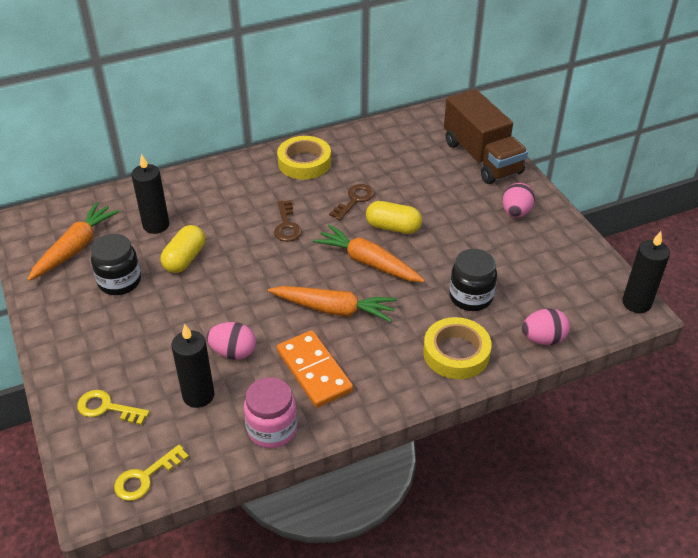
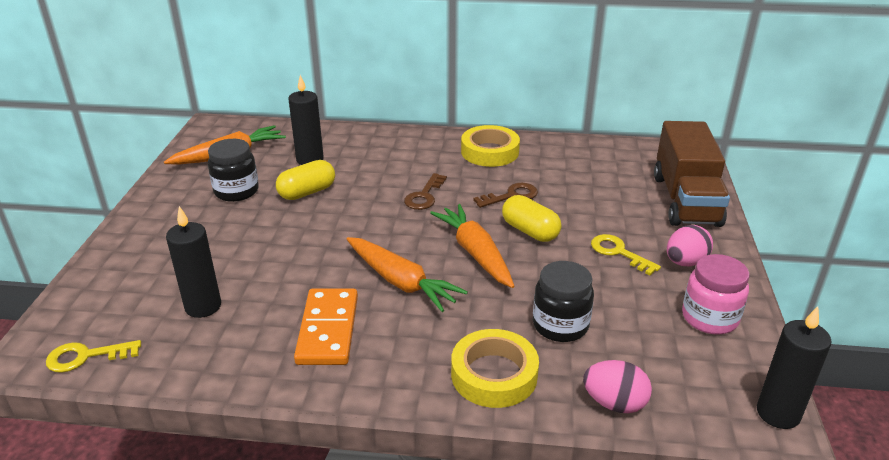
camera: 30 degrees right, 10 degrees down
(107, 408) = (120, 284): yellow key -> yellow key (619, 252)
(233, 352) = (271, 282): pink egg -> none
(272, 429) = (235, 366): pink jar -> pink jar (709, 318)

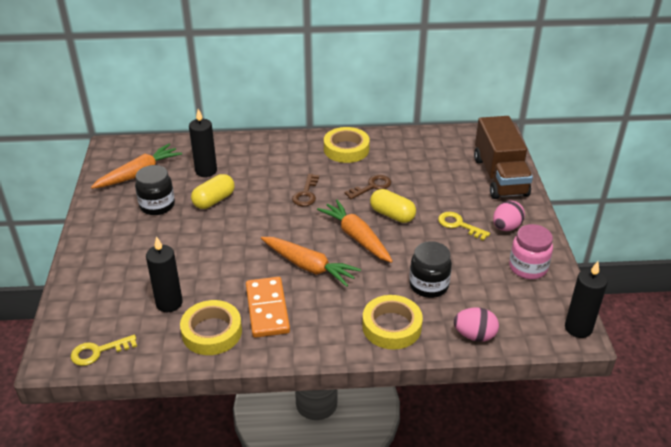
camera: 10 degrees left, 5 degrees up
(243, 350) = (212, 332): none -> yellow tape

